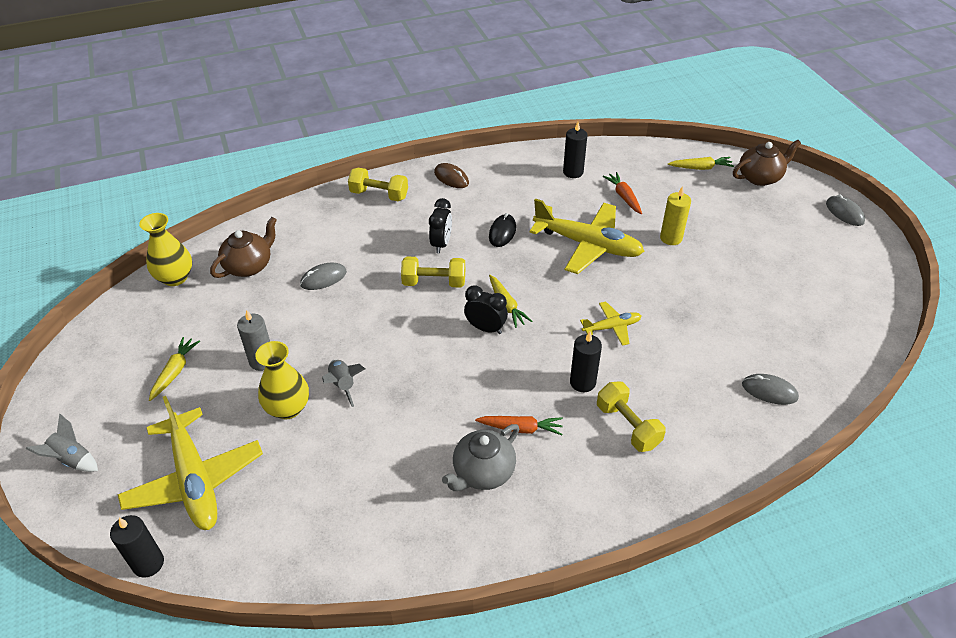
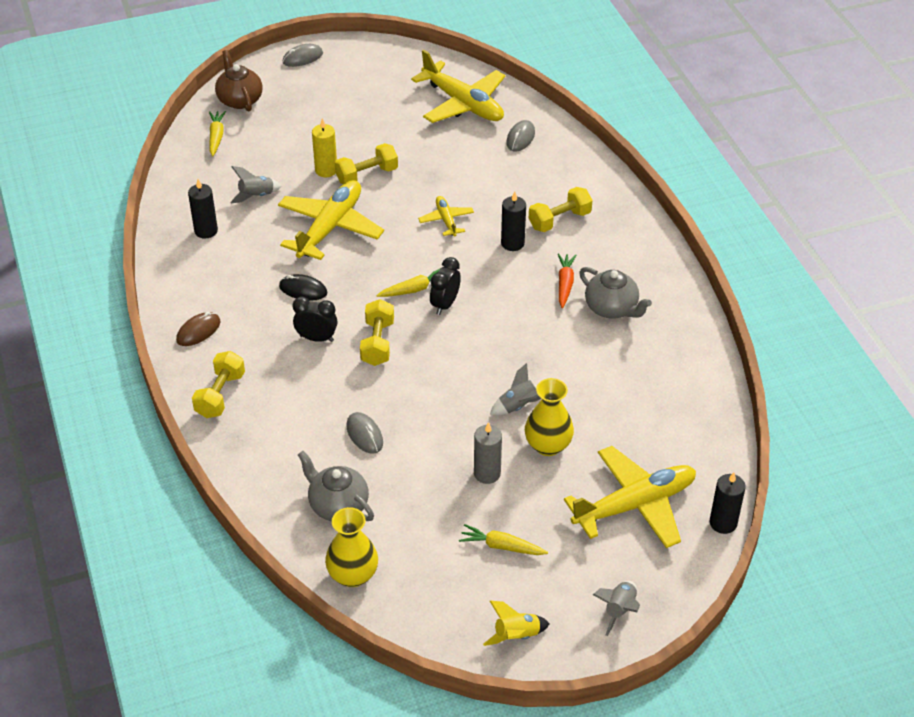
camera: 90 degrees left, 0 degrees up
(75, 381) = (516, 636): none -> yellow rocket
(249, 266) = (337, 505): brown teapot -> grey teapot
(624, 197) = (256, 196): orange carrot -> grey rocket
(670, 266) = (367, 175): none -> yellow dumbbell
(815, 339) = (463, 104): none -> yellow plane

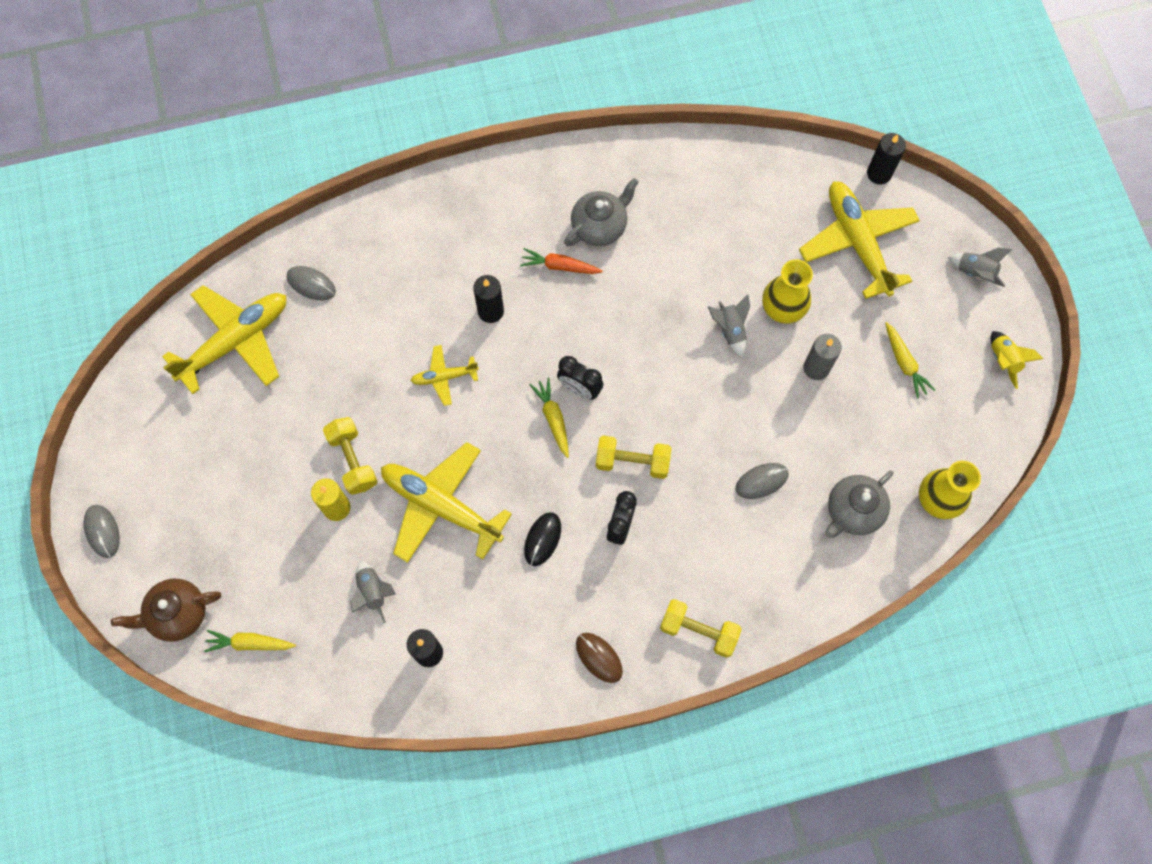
camera: 85 degrees left, 25 degrees up
(501, 546) = (904, 363): yellow carrot -> yellow carrot turned 45 degrees counterclockwise
(559, 220) = (459, 259): yellow dumbbell -> none

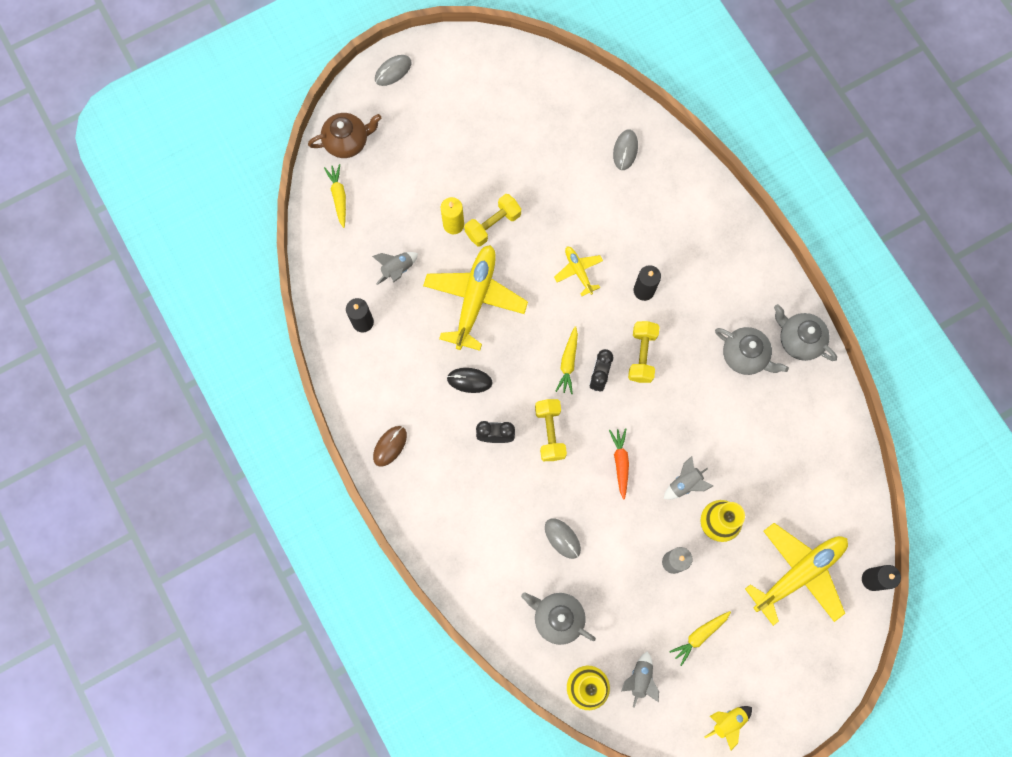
camera: 75 degrees right, 5 degrees up
(177, 614) = (347, 141): brown teapot -> brown teapot turned 105 degrees clockwise
(236, 341) = (562, 112): yellow plane -> none
(553, 418) = (568, 362): yellow carrot -> yellow carrot turned 135 degrees clockwise
(559, 266) = (699, 333): orange carrot -> orange carrot (620, 462)
(597, 167) = (799, 340): none -> grey teapot
(698, 631) = (429, 516): yellow dumbbell -> yellow dumbbell (642, 355)
(975, 273) = (803, 682): grey rocket -> grey rocket (640, 679)

